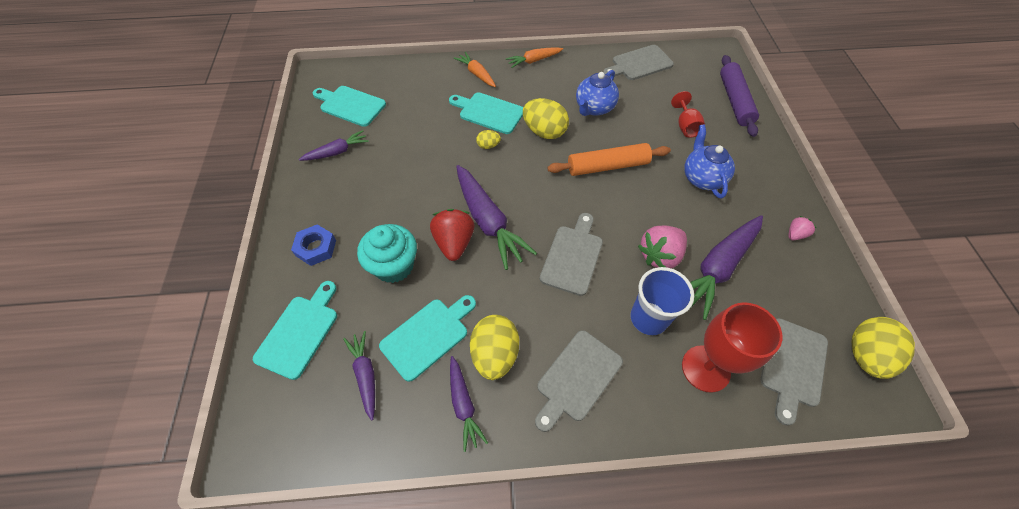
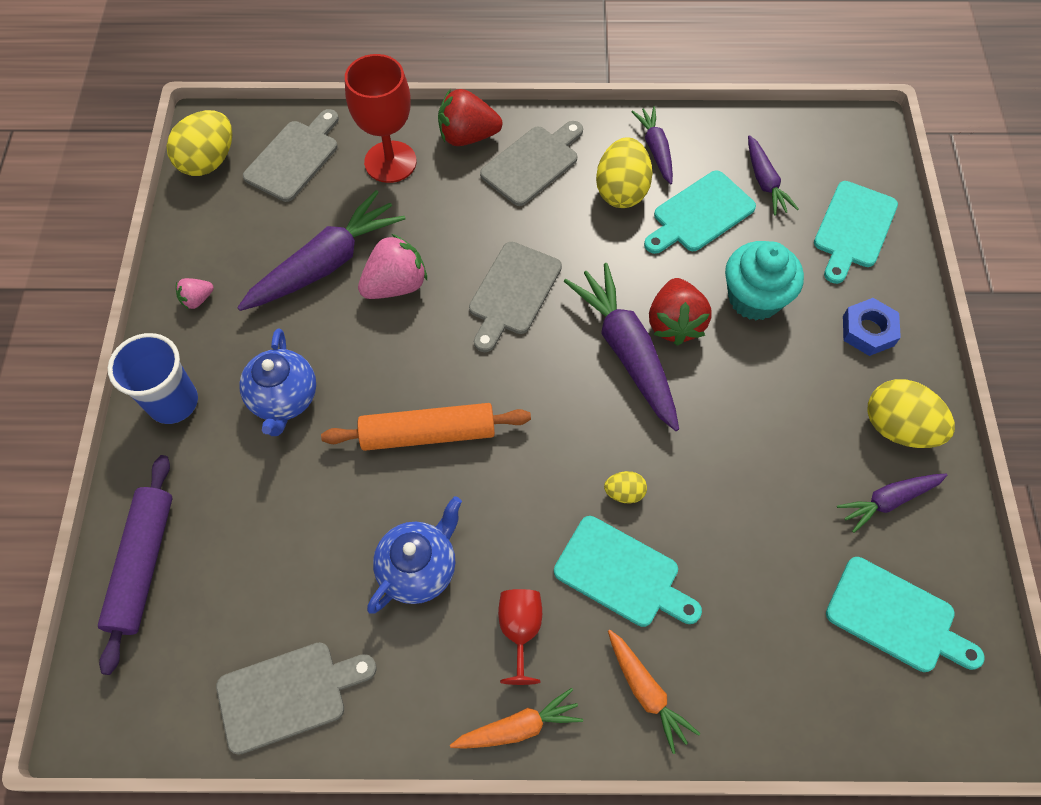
camera: 175 degrees left, 5 degrees up
(544, 132) = (522, 516): yellow egg -> yellow egg (898, 428)
(644, 405) = (467, 136): none -> red strawberry
(648, 318) = (436, 213): blue cup -> blue cup (173, 402)
(685, 126) = (264, 508): red goblet -> red goblet (520, 630)

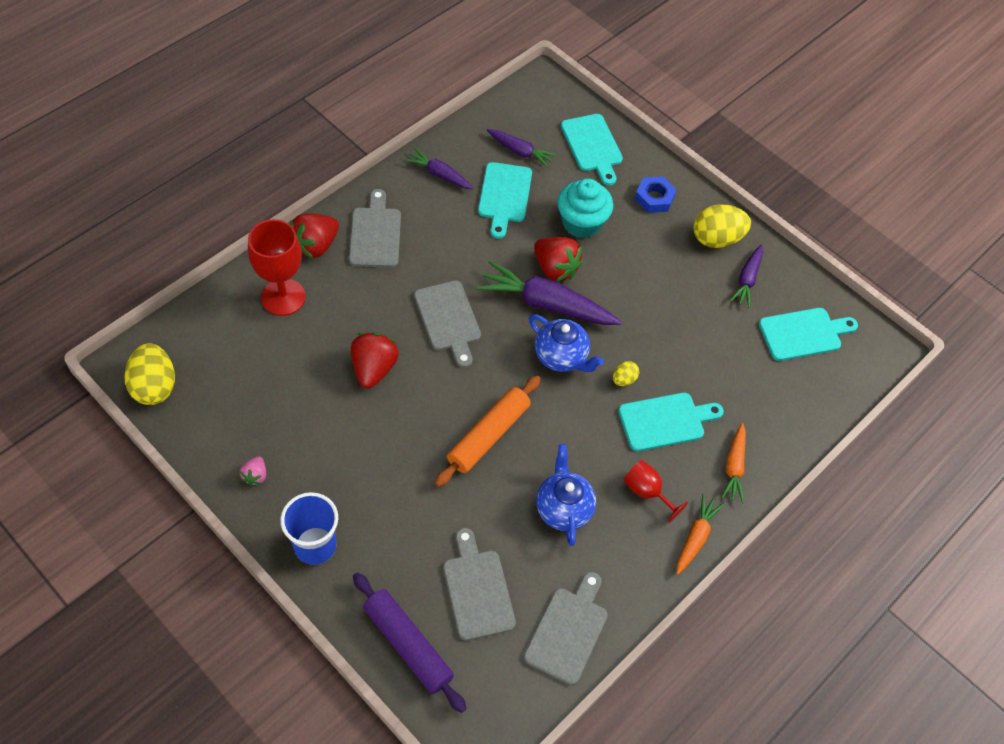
camera: 50 degrees left, 5 degrees down
(284, 399) = (383, 486): blue teapot -> blue teapot (561, 357)
(294, 158) = (214, 341): grey cutting board -> grey cutting board (477, 590)
(325, 264) = (314, 390): purple carrot -> none
(395, 285) = (374, 368): pink strawberry -> red strawberry
(621, 191) = (446, 213): yellow egg -> none
(646, 691) = (734, 466): orange carrot -> orange carrot turned 90 degrees clockwise

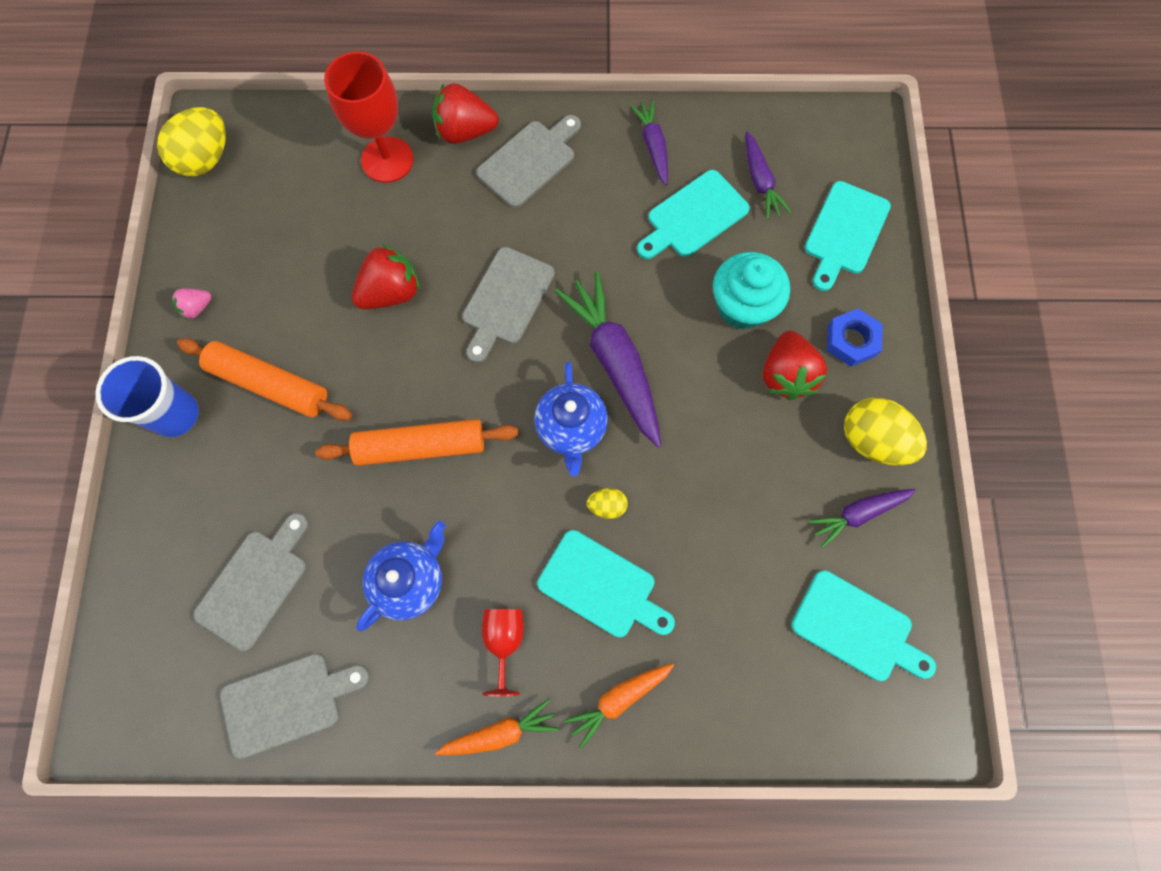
camera: 50 degrees right, 15 degrees up
(356, 479) = (269, 384): none -> orange rolling pin
(408, 645) = (150, 577): purple rolling pin -> none
(555, 269) = (663, 333): red strawberry -> red strawberry (786, 375)

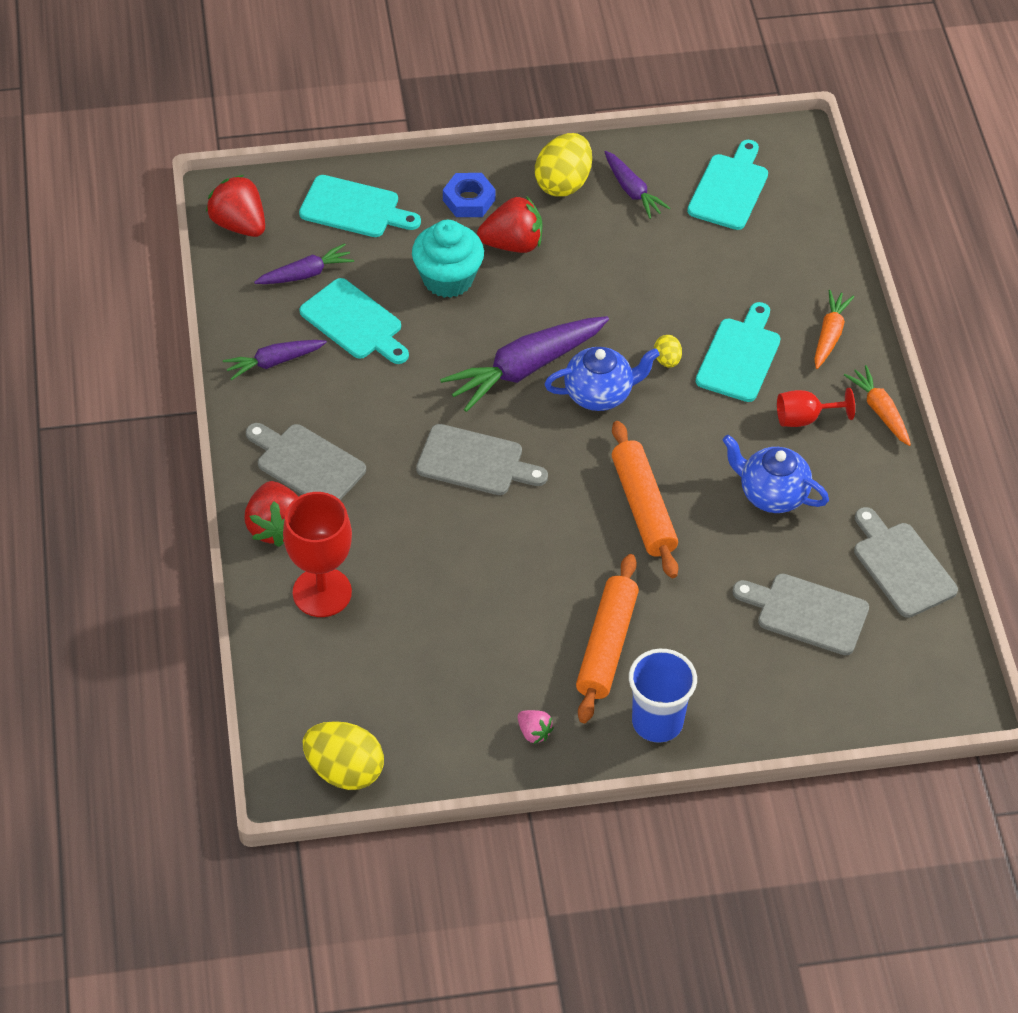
camera: 100 degrees left, 20 degrees down
(391, 292) = (484, 560): red strawberry -> red strawberry (239, 224)
(619, 699) = (829, 335): orange carrot -> orange carrot turned 120 degrees counterclockwise

